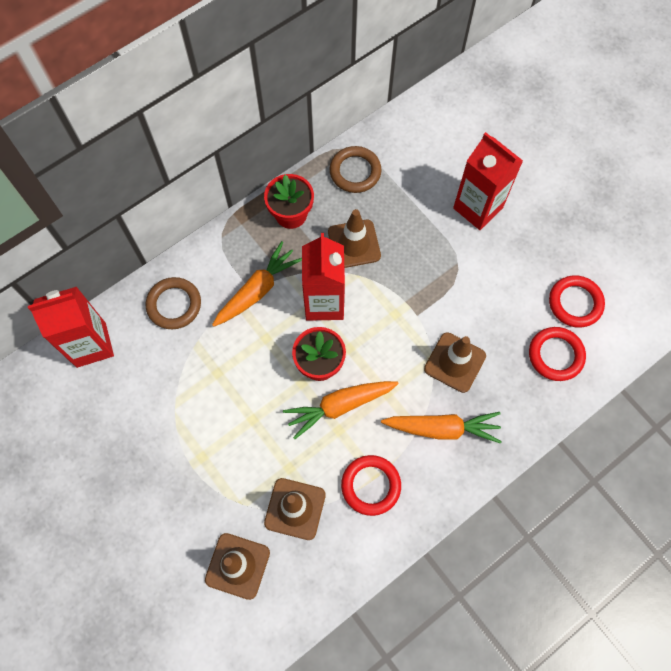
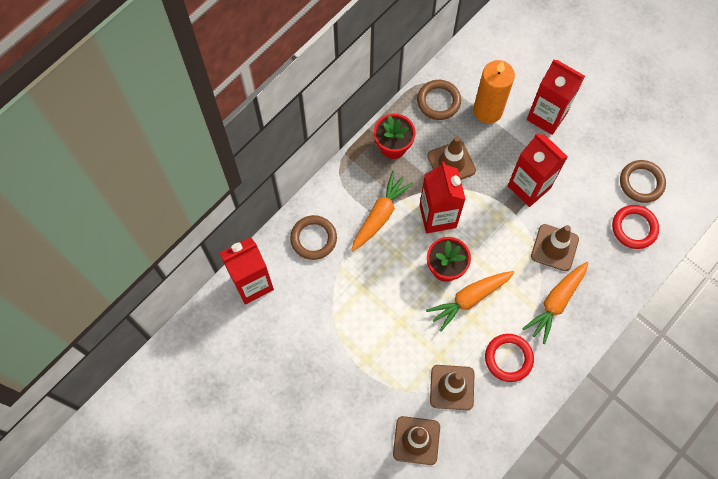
camera: 10 degrees left, 0 degrees up
(410, 191) = (488, 110): none -> orange candle
(439, 286) = (529, 187): none -> red carton
(442, 428) = (556, 303): orange carrot -> orange carrot turned 135 degrees clockwise
(575, 303) = (641, 183): red ring -> brown ring

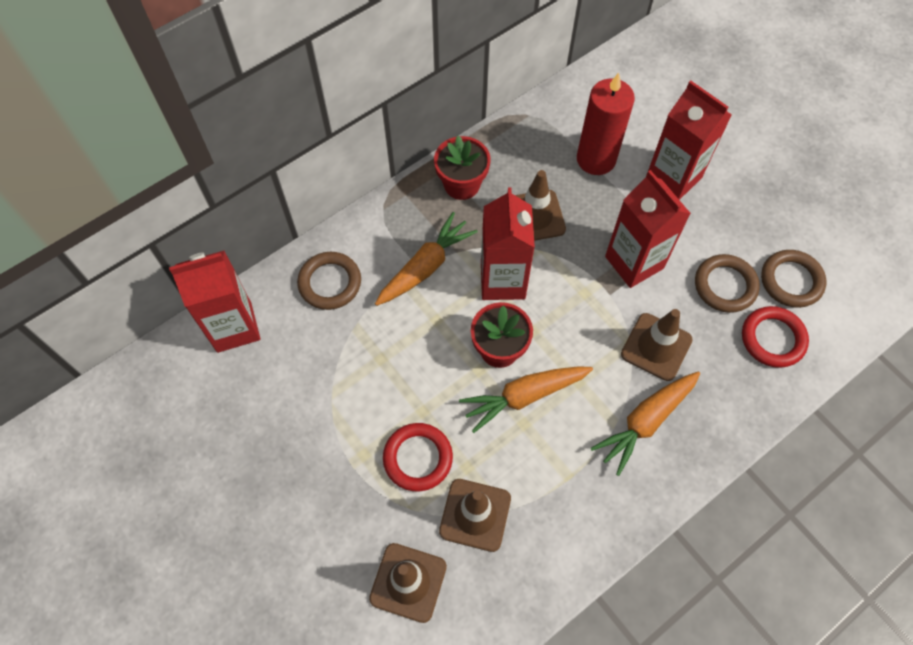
camera: 10 degrees right, 5 degrees down
(438, 101) = (533, 139): brown ring -> brown ring (725, 285)
(488, 110) = (596, 159): orange candle -> red candle
(508, 358) = (564, 488): red ring -> red ring (418, 458)

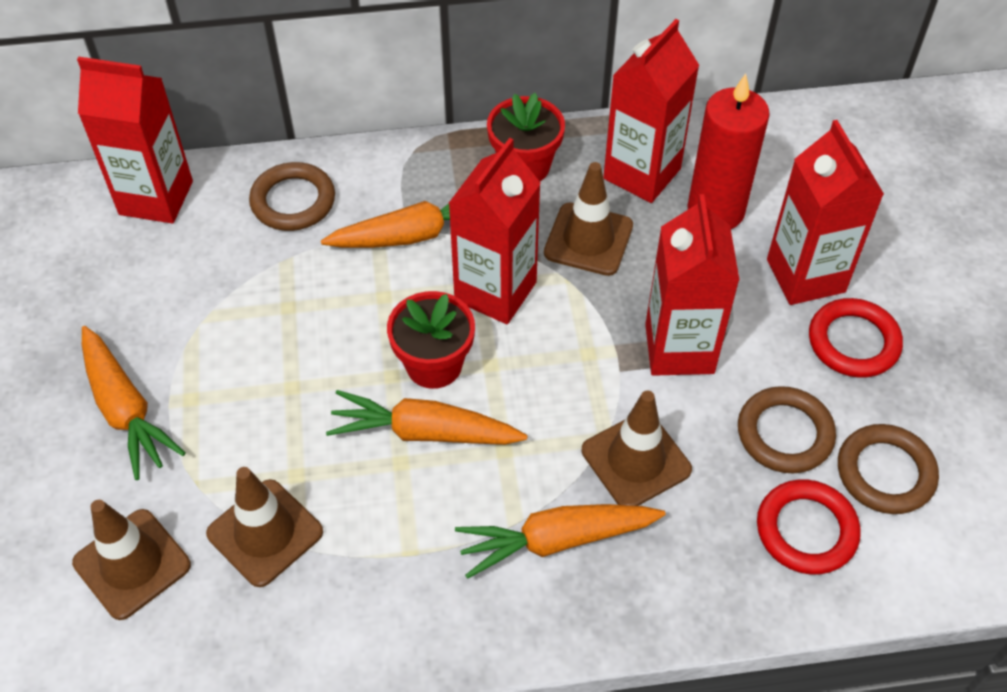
camera: 30 degrees right, 10 degrees down
(327, 485) = (125, 410): none -> orange carrot
(418, 458) = (247, 435): red ring -> red ring (853, 342)
(536, 155) = (642, 174): none -> red carton

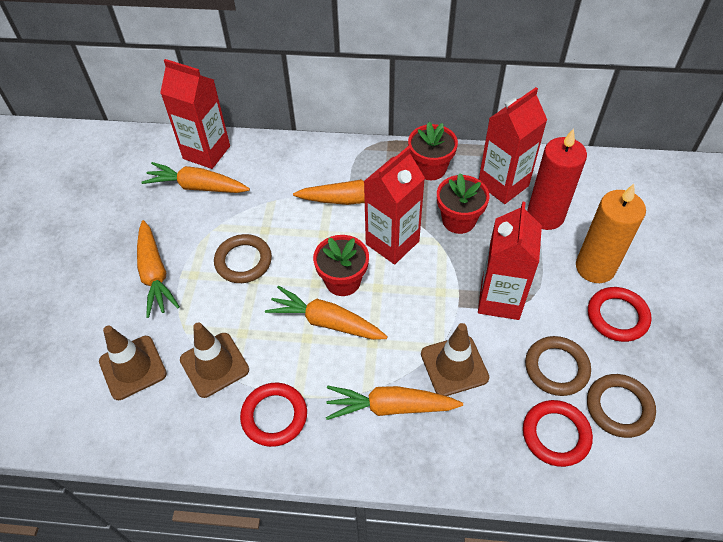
camera: 15 degrees right, 0 degrees up
(156, 256) = (197, 186): none -> orange carrot
(293, 201) = (285, 167): brown ring -> brown ring (243, 261)
(382, 591) = (274, 416): none -> red ring
(588, 239) = (458, 220): brown traffic cone -> red flower pot
(805, 276) = (595, 267): red carton -> orange candle

